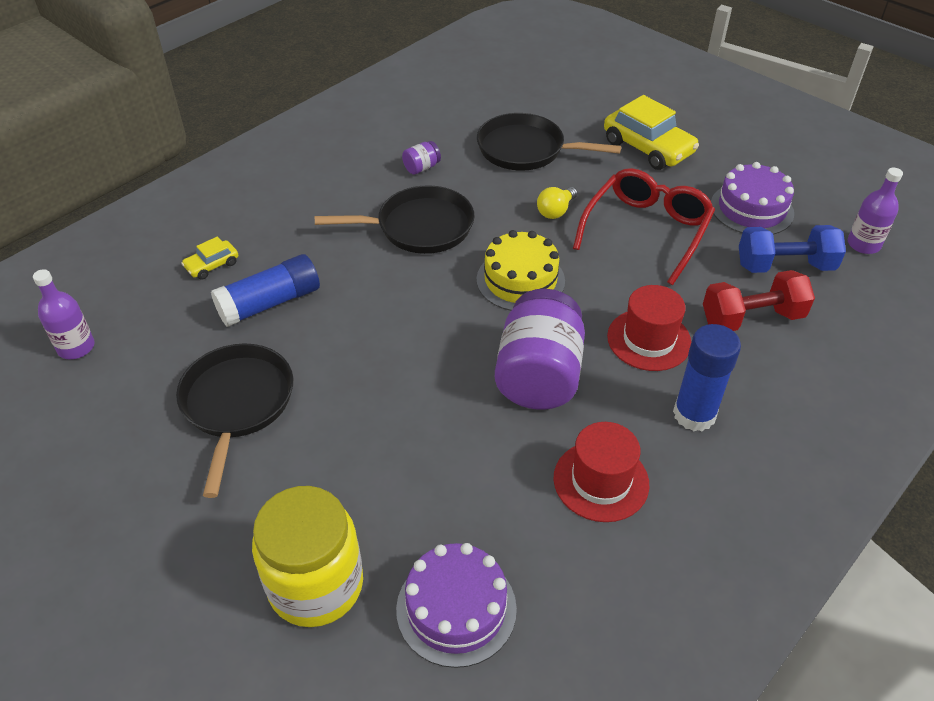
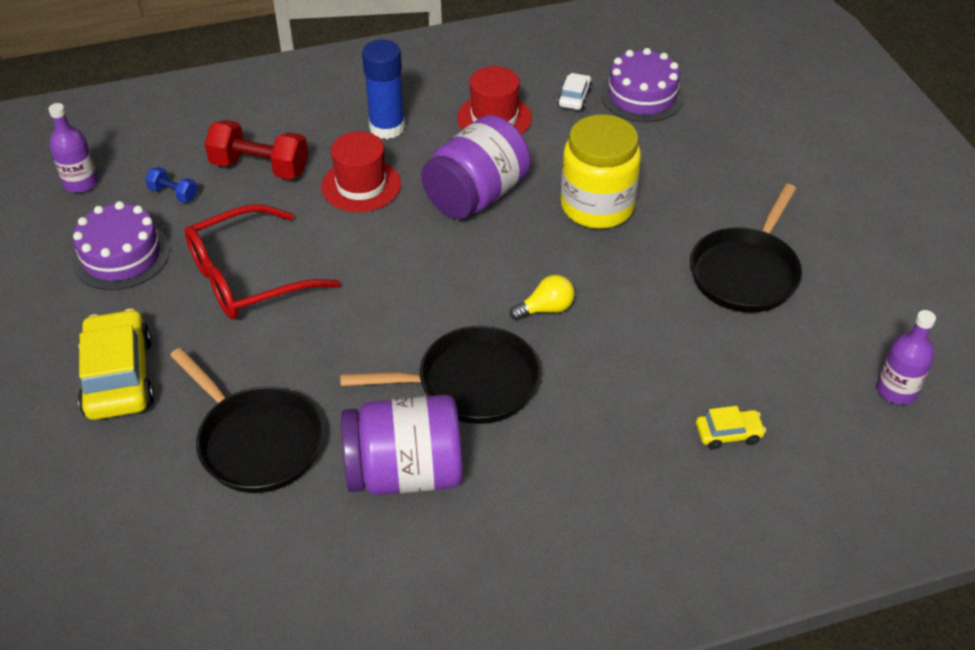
camera: 150 degrees left, 0 degrees up
(270, 303) = (680, 358): blue glue stick -> none
(316, 585) = (727, 137): yellow jar -> yellow jar (597, 206)
(419, 227) = (470, 383): black pan -> black pan turned 150 degrees clockwise
(421, 168) = (405, 472): purple jar -> purple jar, size x2.45
(520, 280) = (418, 279): yellow cake -> none
(536, 560) = (574, 98): none -> white car
(555, 211) = (310, 339): yellow light bulb -> yellow light bulb (546, 309)
(784, 266) = (173, 194): blue dumbbell -> blue dumbbell, size x0.51

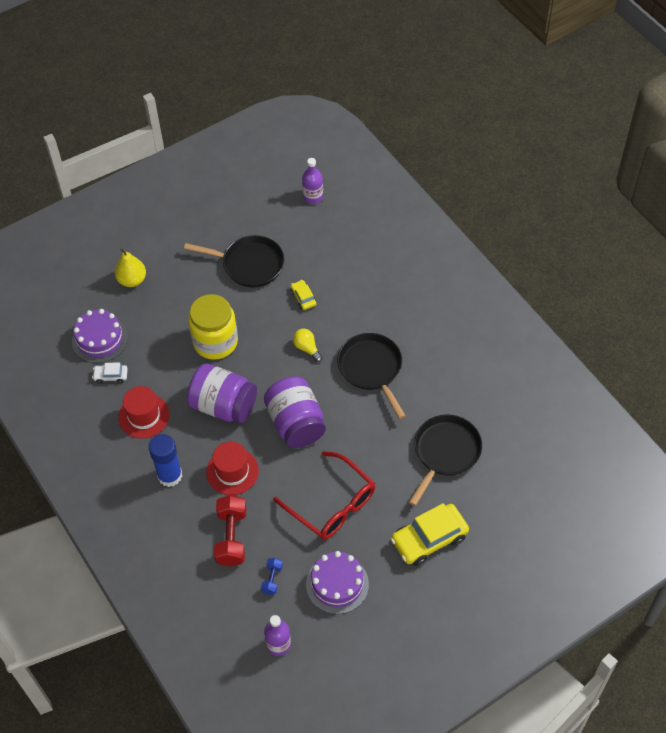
camera: 105 degrees left, 10 degrees up
(405, 472) = (437, 381): purple jar -> purple jar (296, 423)
(728, 434) = (364, 257): yellow car -> yellow car (303, 298)
(744, 139) = (132, 280): none -> yellow pear

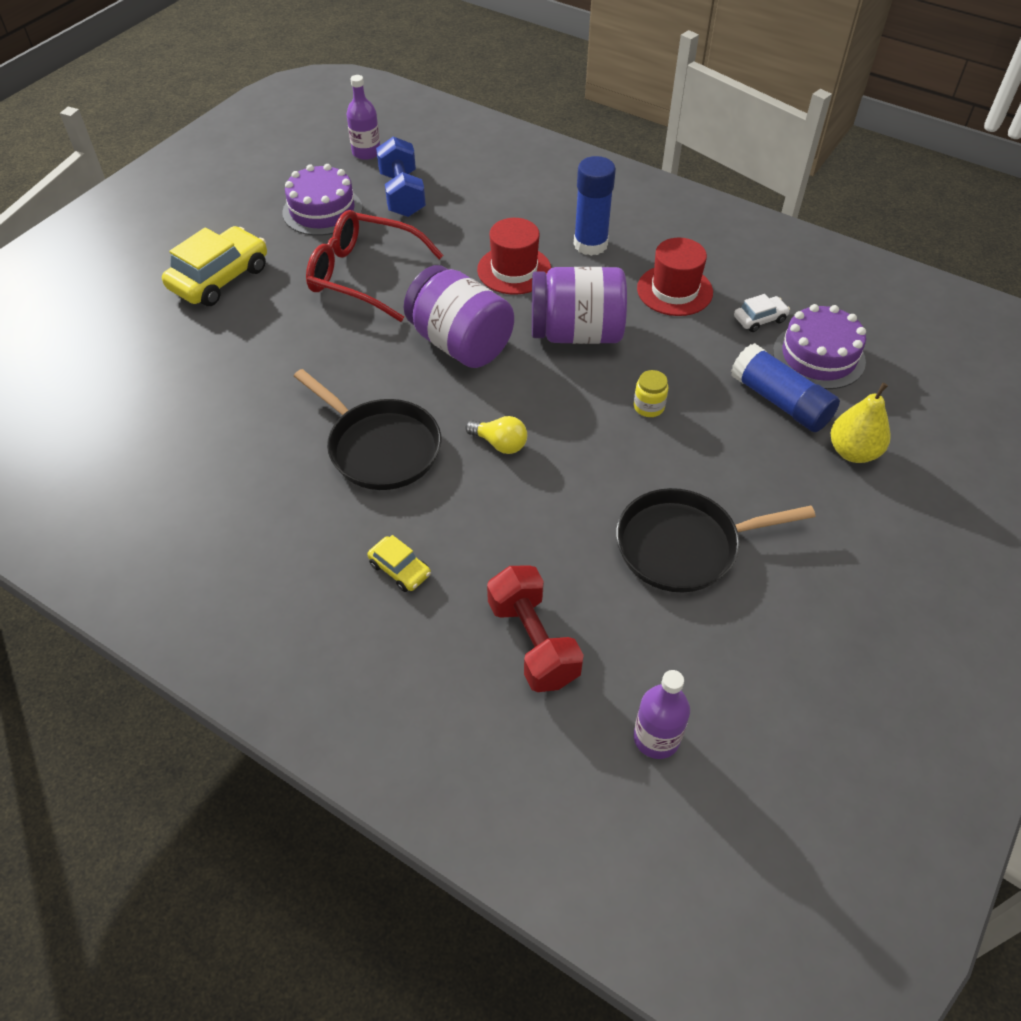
camera: 155 degrees right, 5 degrees down
(144, 320) = (780, 401): none -> blue glue stick
(215, 342) = (648, 407): yellow jar -> yellow jar, size x0.41
(231, 537) = (473, 214): red dumbbell -> red dumbbell (533, 642)
(272, 579) = (402, 194): blue dumbbell -> blue dumbbell, size x1.95
(303, 298) = (552, 520): yellow car -> yellow car (400, 569)
(445, 453) = (223, 373): black pan -> none

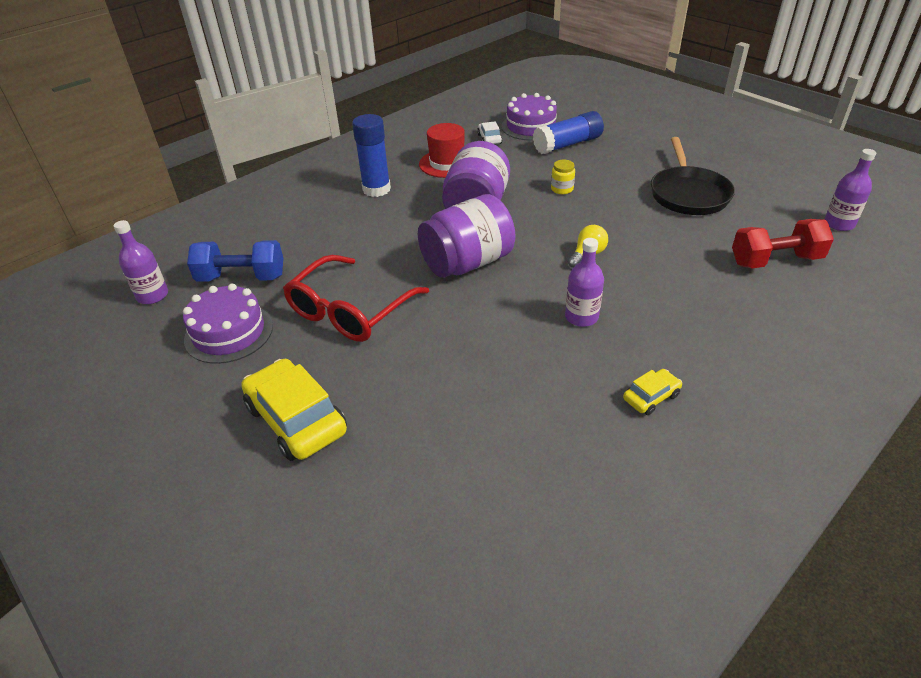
camera: 75 degrees left, 10 degrees down
(380, 447) = (581, 317): black pan -> purple bottle
(400, 569) = (715, 316): yellow car -> yellow car (651, 397)
(514, 270) = (388, 227): red hat -> none
(853, 452) = (614, 130): yellow pear -> none

